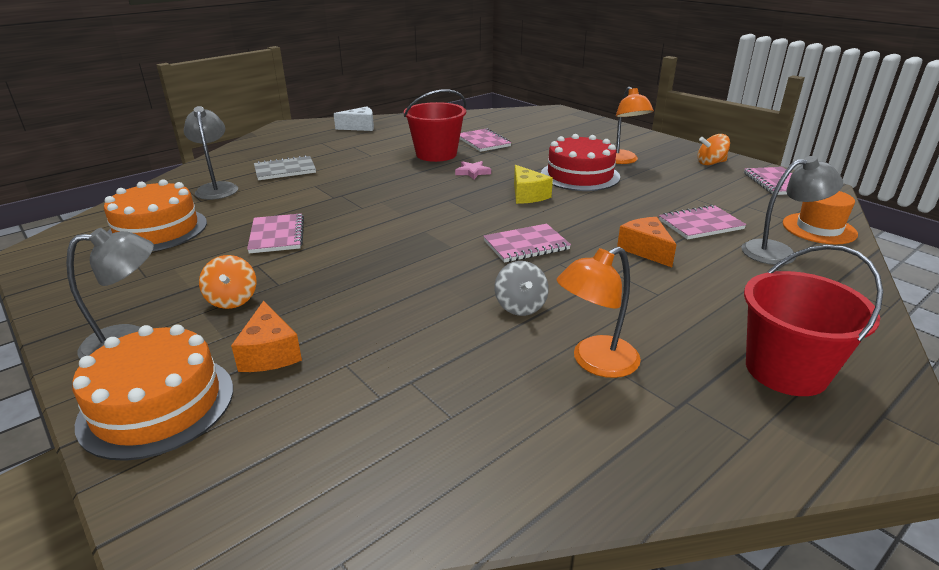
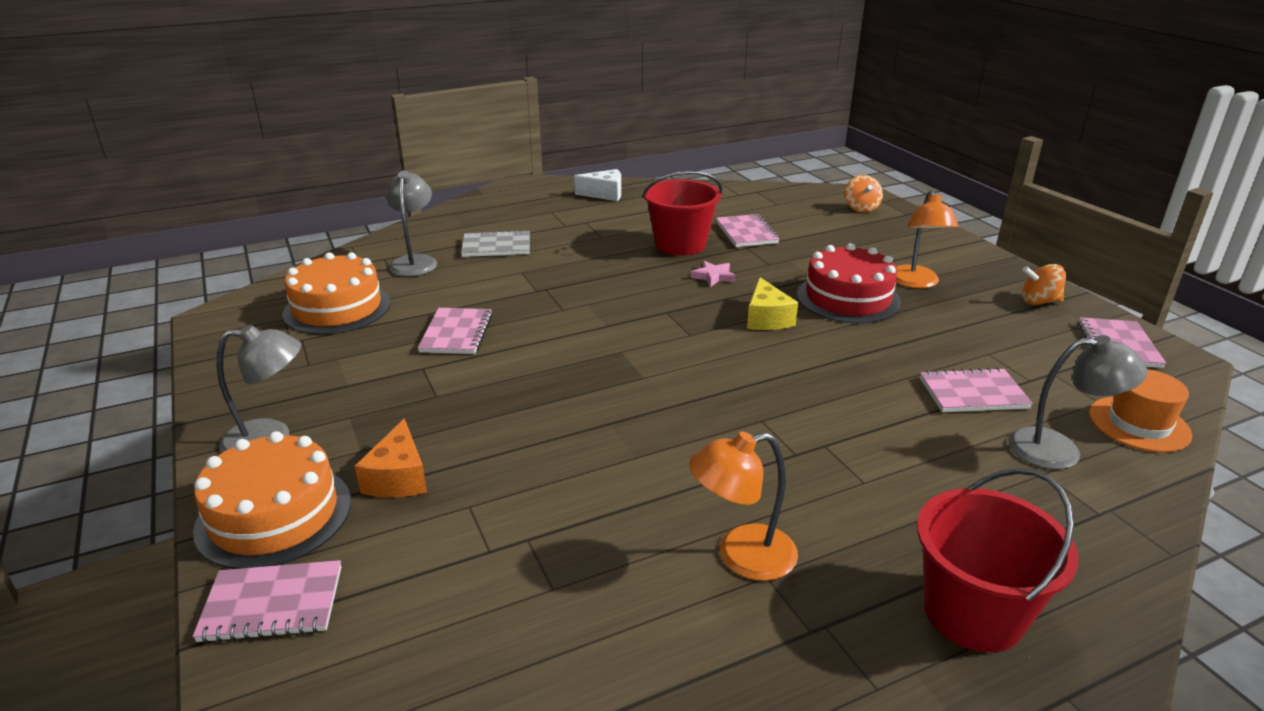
camera: 15 degrees right, 0 degrees up
(232, 300) = (383, 407): orange spinning top -> orange spinning top (861, 208)
(520, 306) = (688, 469): grey spinning top -> none
(526, 245) = (732, 389): pink notebook -> pink notebook (272, 604)
(645, 250) = (879, 418): orange cheese -> none

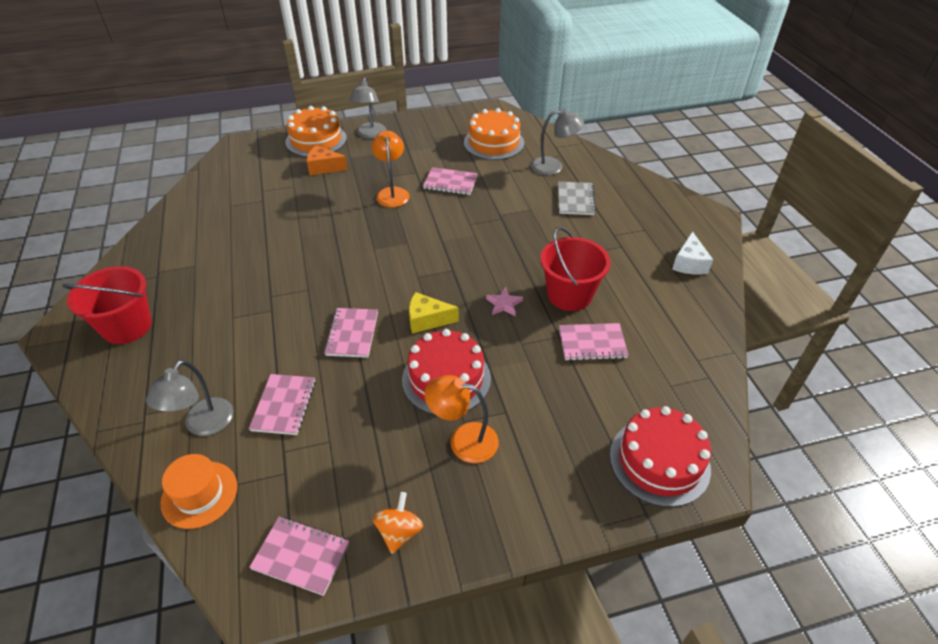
camera: 100 degrees right, 15 degrees up
(272, 604) = (265, 144): pink notebook -> pink notebook (352, 334)
(741, 556) = (211, 260): orange lamp -> orange lamp (392, 193)
(861, 208) = (659, 461): orange spinning top -> red cake

